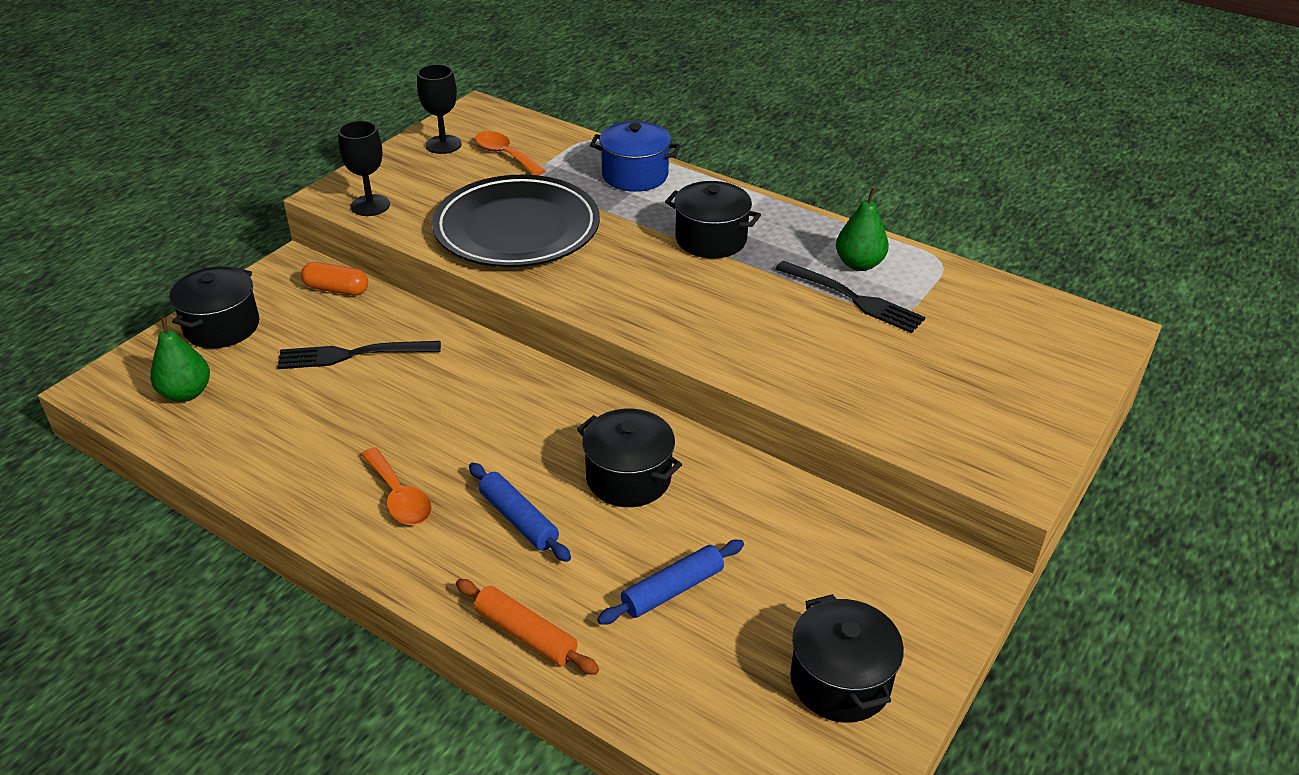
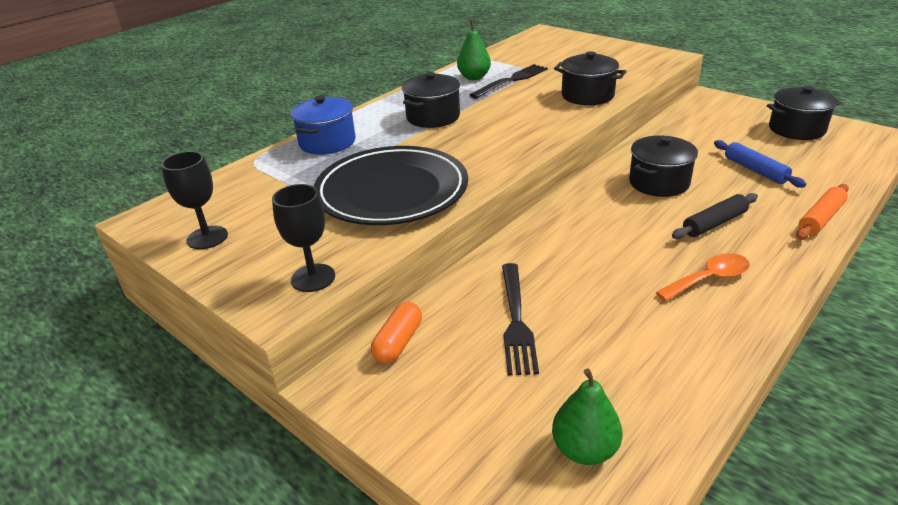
camera: 80 degrees left, 5 degrees down
(222, 327) = (454, 435): black pot -> black pot (587, 96)
(505, 155) = (253, 201): orange spoon -> none
(518, 519) = (714, 223): blue rolling pin -> black rolling pin

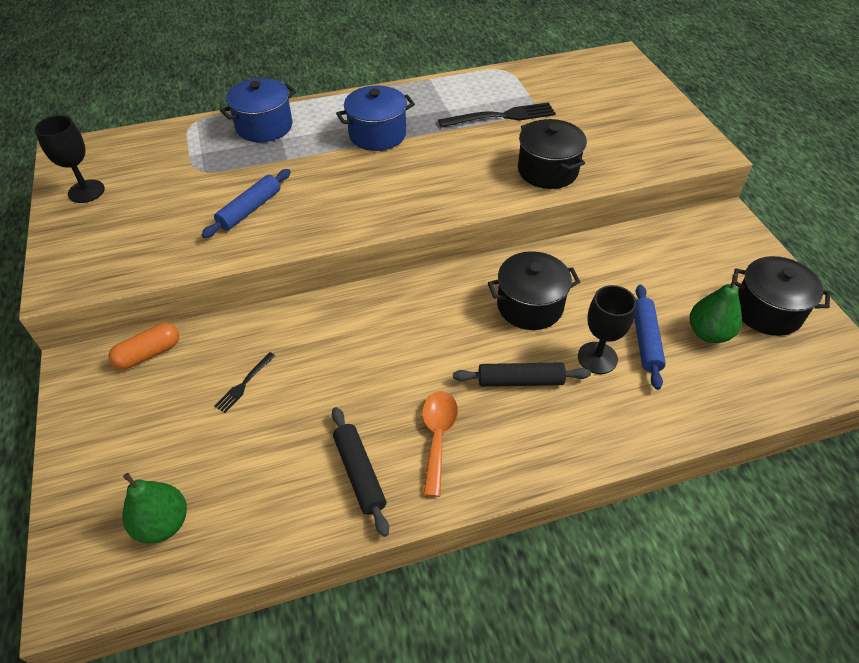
camera: 30 degrees right, 15 degrees up
(313, 278) = (108, 270): black goblet -> black goblet (597, 358)
(392, 192) = (250, 209): black plate -> blue rolling pin
(433, 117) = (377, 134): black pot -> blue pot
(474, 77) = (472, 96): green pear -> green pear (708, 333)
(516, 320) = (244, 384): black fork -> black fork, size x0.52
(689, 328) = (359, 473): none -> black rolling pin
(709, 279) = (438, 436): orange spoon -> orange spoon turned 90 degrees counterclockwise
(820, 218) = (631, 434): orange rolling pin -> none

